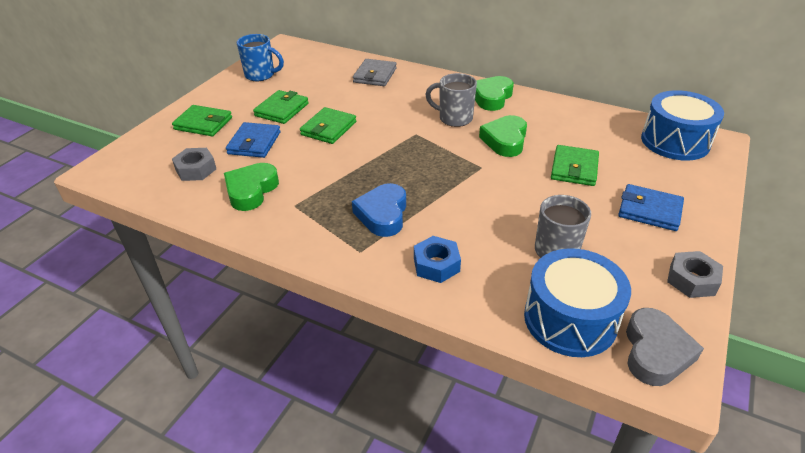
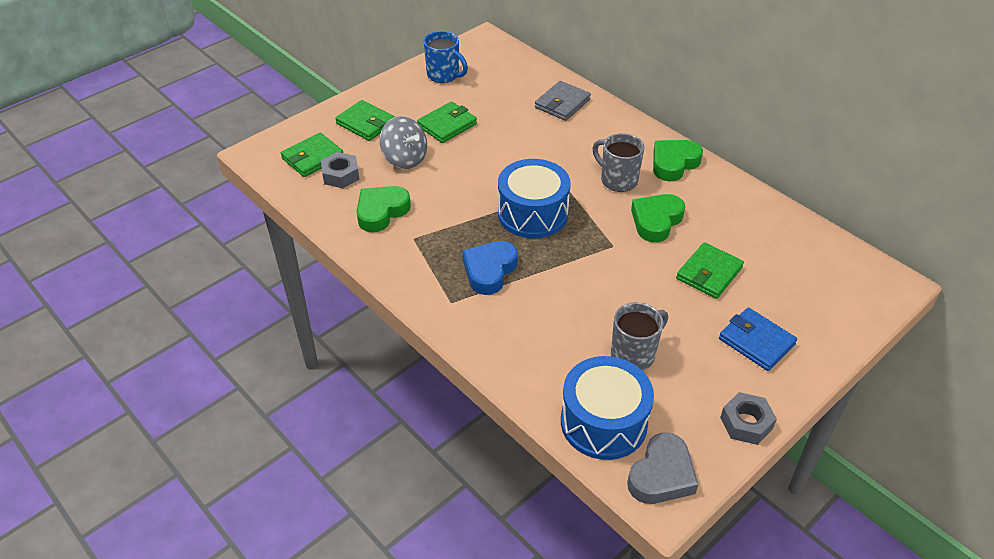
camera: 20 degrees right, 5 degrees up
(254, 143) = (405, 159): blue wallet -> grey spinning top
(328, 128) = (483, 160): green wallet -> green wallet (312, 158)
(436, 265) = (512, 335): blue nut -> none
(675, 141) = (845, 271): blue drum -> blue drum (532, 214)

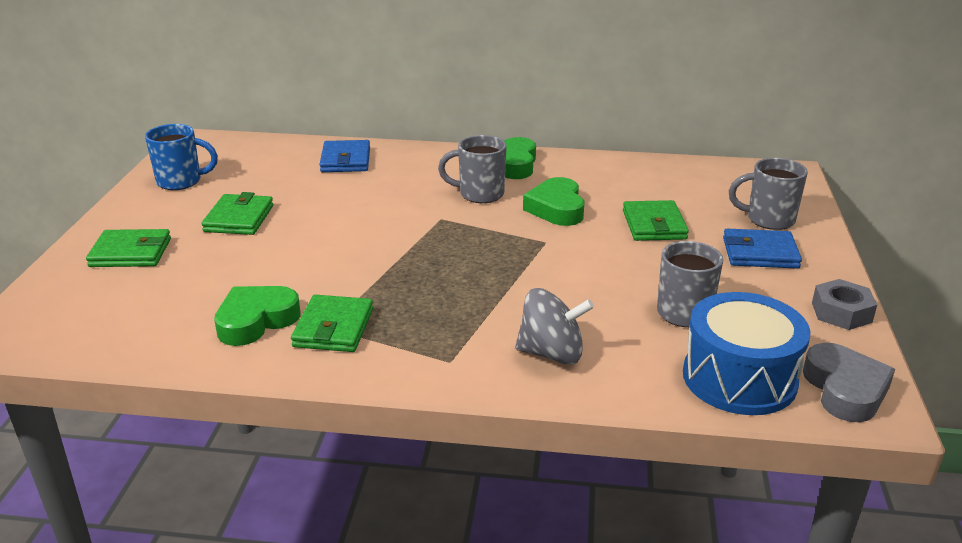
camera: 40 degrees left, 15 degrees down
(312, 158) = (93, 310): green wallet -> green wallet (333, 328)
(340, 175) = (156, 310): grey nut -> none
(381, 212) = (256, 321): green heart -> green heart turned 45 degrees clockwise
(405, 159) = (224, 264): grey spinning top -> grey spinning top (551, 353)
(489, 271) = (454, 315): blue heart -> none
(532, 214) = (433, 251): blue drum -> none
(562, 103) = (345, 160): grey wallet -> blue wallet
(807, 317) = (768, 220): none -> grey mug

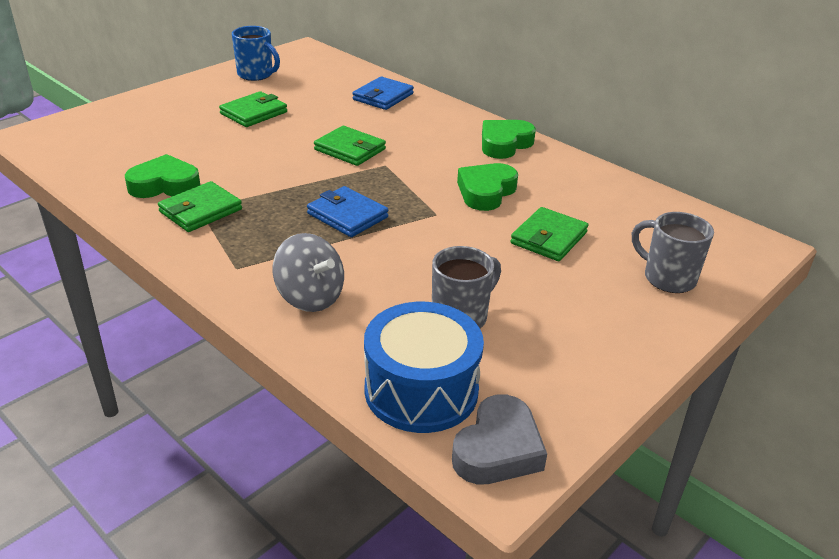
camera: 35 degrees right, 5 degrees up
(131, 253) = (162, 111): green wallet -> green wallet (350, 149)
(479, 194) = (442, 158): grey mug -> none
(760, 253) = (609, 302): blue wallet -> blue wallet (347, 215)
(841, 312) = (605, 387): grey nut -> none

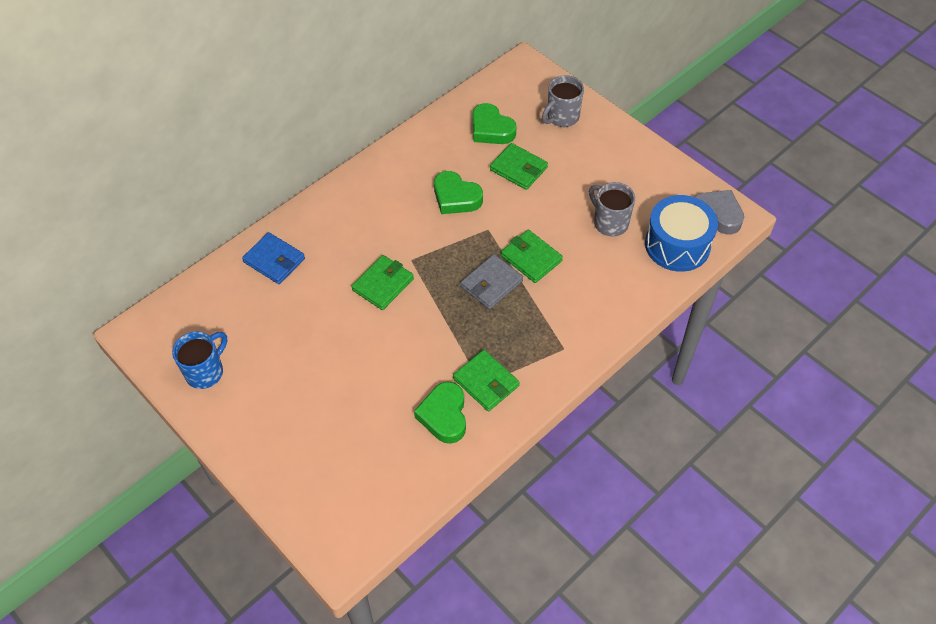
camera: 85 degrees left, 20 degrees up
(254, 113) = (302, 364): green wallet -> green wallet (531, 258)
(310, 297) = (595, 302): grey spinning top -> none
(347, 215) = (491, 284): blue wallet -> grey wallet
(504, 144) = (377, 178): green heart -> green heart (491, 129)

